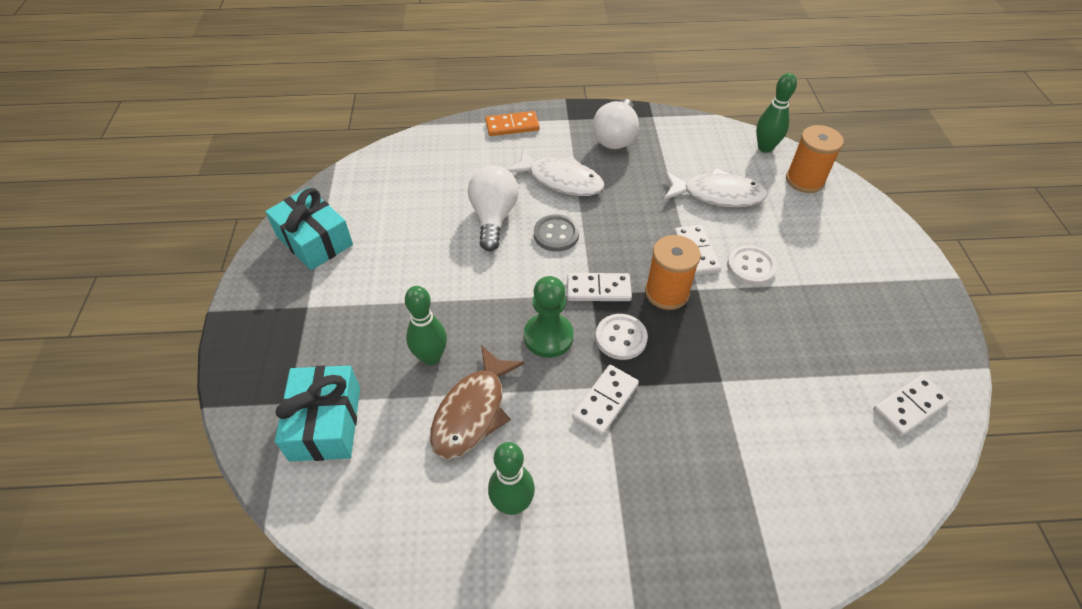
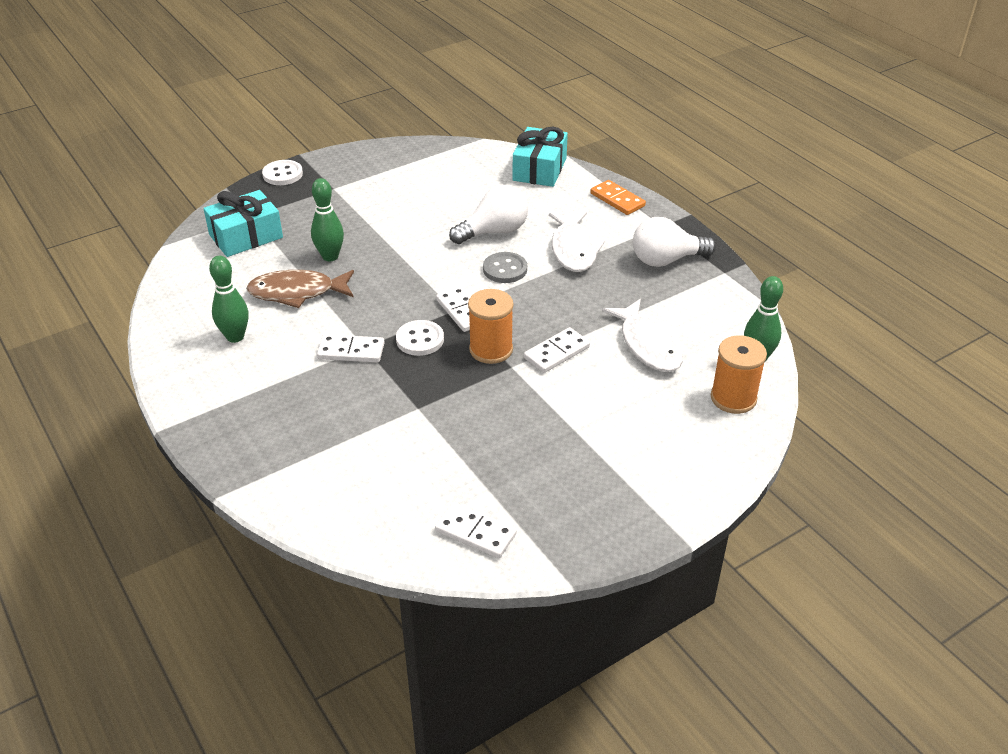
camera: 60 degrees right, 10 degrees down
(314, 240) = (395, 164): turquoise gift -> turquoise gift (539, 169)
(548, 336) = (392, 303): green pawn -> none
(751, 267) = (568, 391): white button -> white button (282, 174)

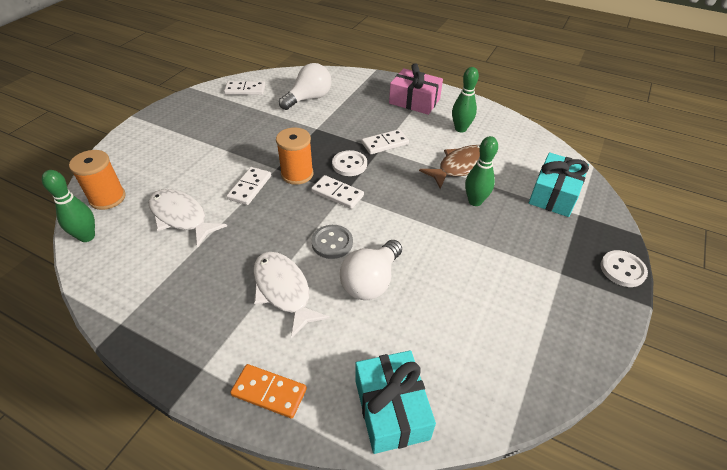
camera: 150 degrees right, 5 degrees up
(238, 402) = (414, 101): none -> pink gift
(666, 260) = (185, 315): white light bulb -> white light bulb (309, 98)

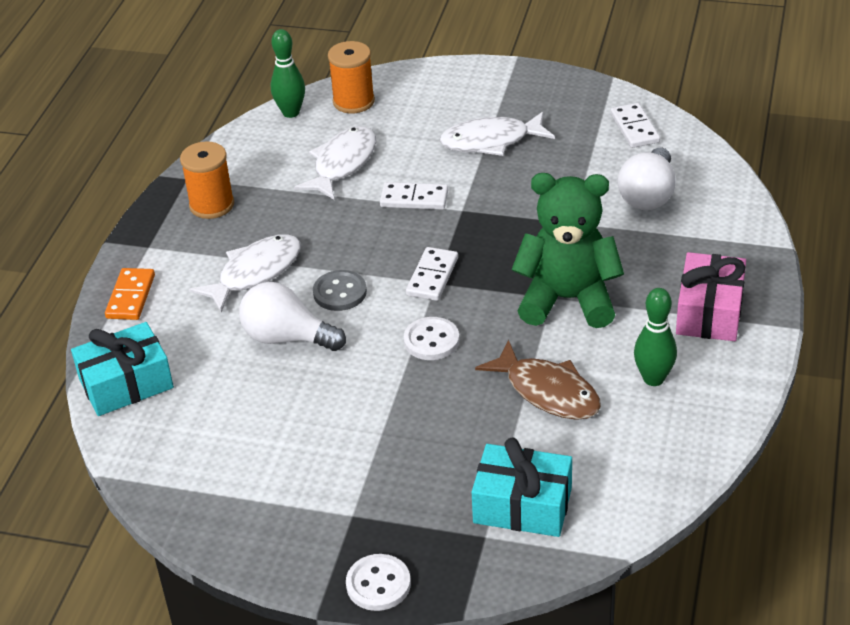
camera: 80 degrees right, 5 degrees down
(213, 143) = (491, 141): none -> white fish
(297, 174) = (457, 231): orange spool -> orange spool (212, 205)
(309, 98) = (648, 195): white light bulb -> white light bulb turned 75 degrees clockwise
(349, 164) = (500, 274): white button -> white button (431, 340)
(385, 144) = (567, 299): white domino -> green teddy bear
(475, 201) = (469, 414): green bowling pin -> none

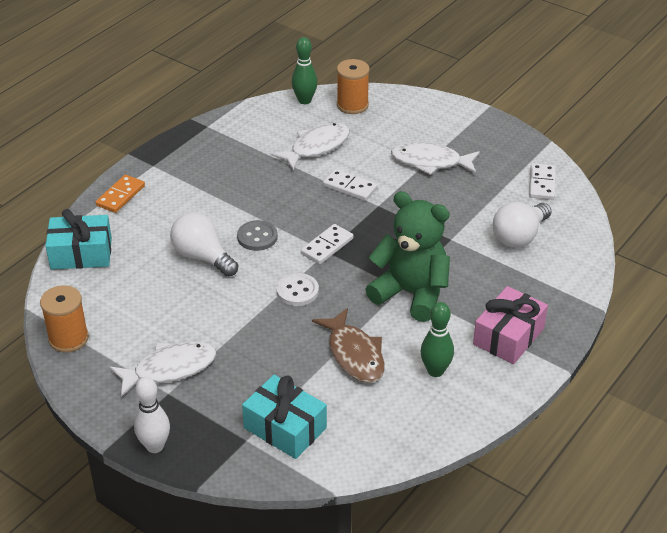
camera: 20 degrees right, 0 degrees up
(212, 205) = (211, 149): orange spool -> orange spool (68, 338)
(255, 273) = (210, 205): white fish -> white fish (169, 369)
(378, 584) = (155, 446): white button -> white bowling pin

